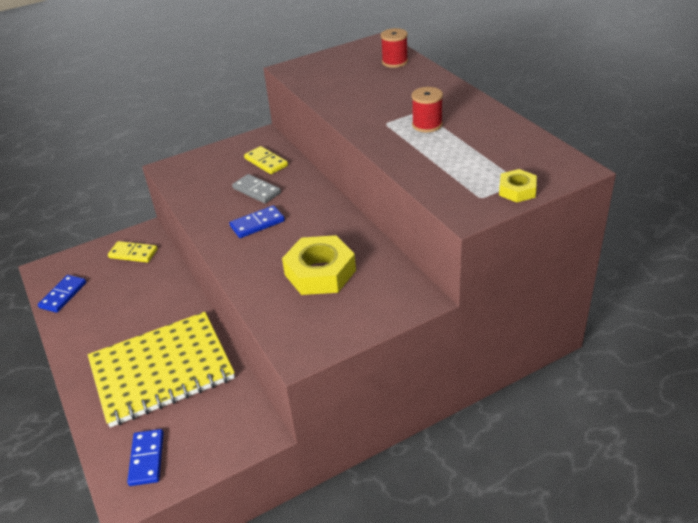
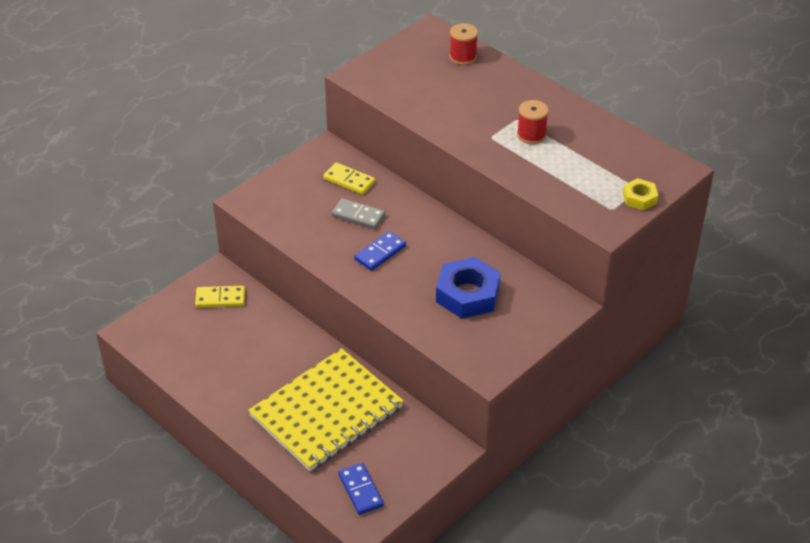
camera: 20 degrees left, 5 degrees up
(63, 295) = (172, 356): blue domino -> none
(320, 272) = (467, 294): yellow nut -> blue nut

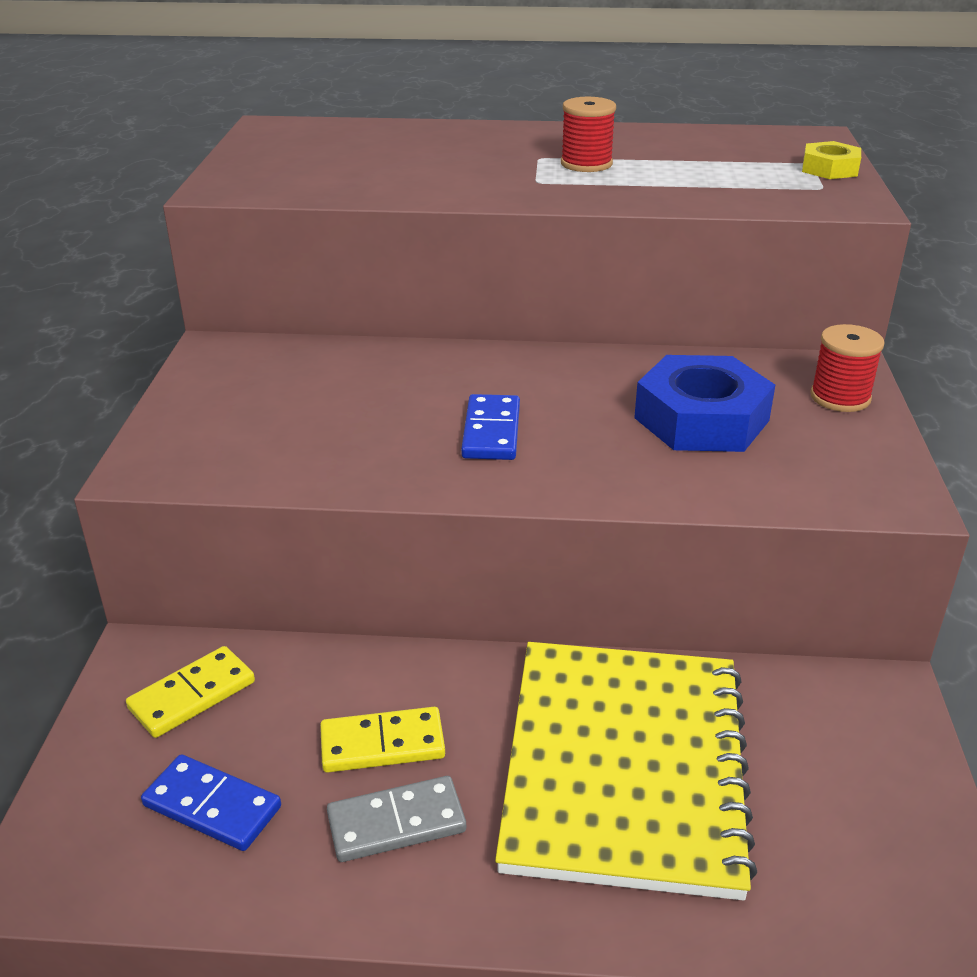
camera: 40 degrees left, 10 degrees down
(349, 180) = (307, 370): yellow domino -> yellow domino (382, 744)
(358, 216) = (385, 403): grey domino -> grey domino (396, 823)
(361, 490) = (868, 867): blue domino -> blue domino (212, 806)
(463, 57) = (359, 133): red spool -> red spool (840, 397)

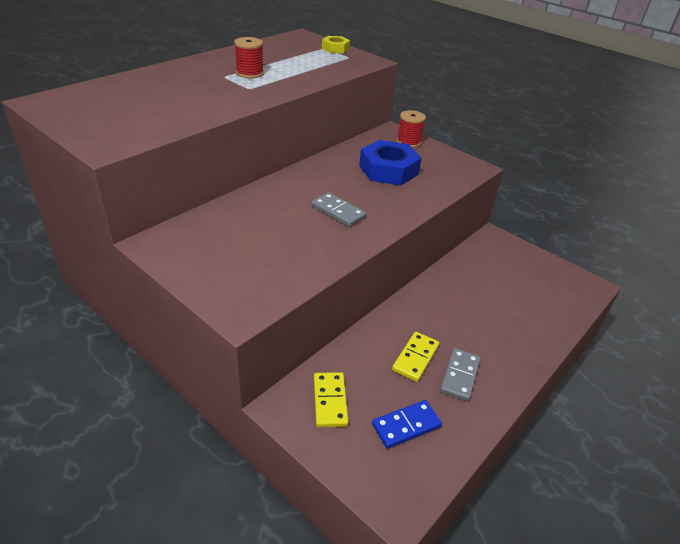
camera: 55 degrees left, 5 degrees up
(491, 431) = (338, 212): blue domino -> grey domino
(624, 767) = (479, 306): yellow notebook -> none

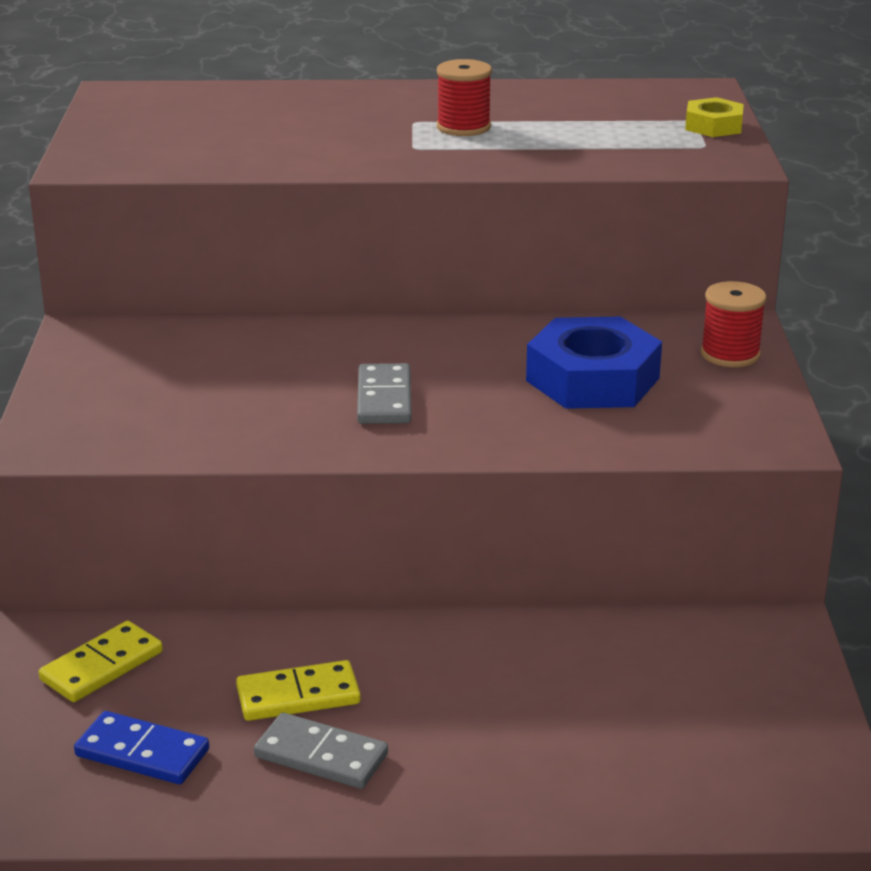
camera: 50 degrees right, 10 degrees down
(460, 376) = (321, 756): grey domino -> grey domino turned 45 degrees clockwise

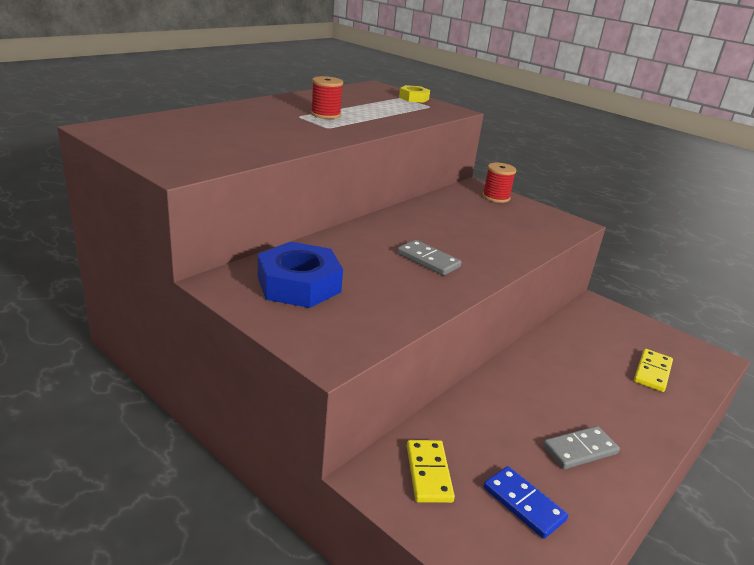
camera: 50 degrees left, 0 degrees up
(142, 753) = (523, 504): blue domino -> blue domino turned 75 degrees clockwise
(298, 696) = (524, 429): yellow domino -> yellow domino (652, 372)
(593, 379) = (478, 222): blue nut -> blue nut (299, 284)

